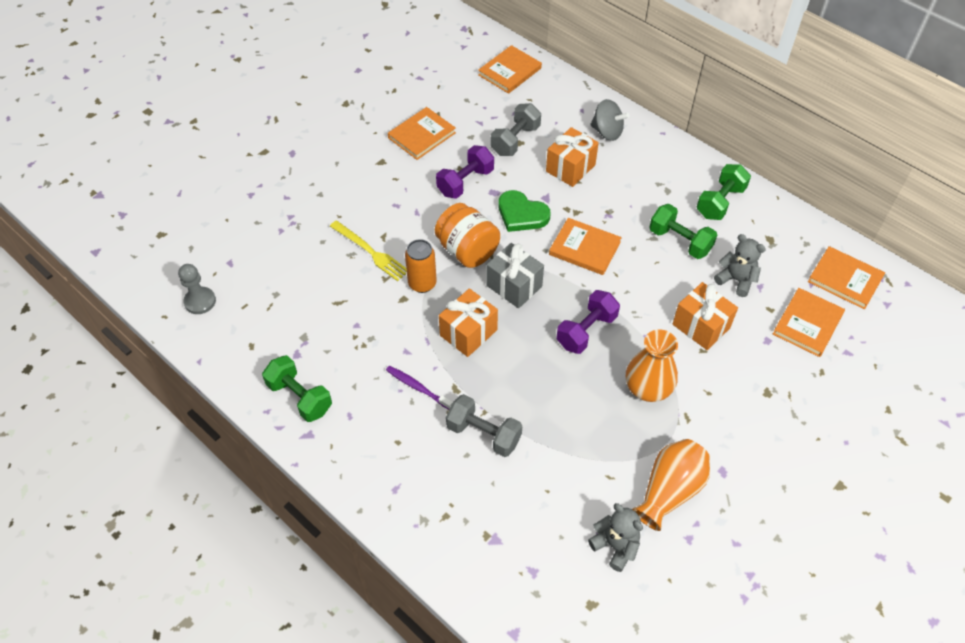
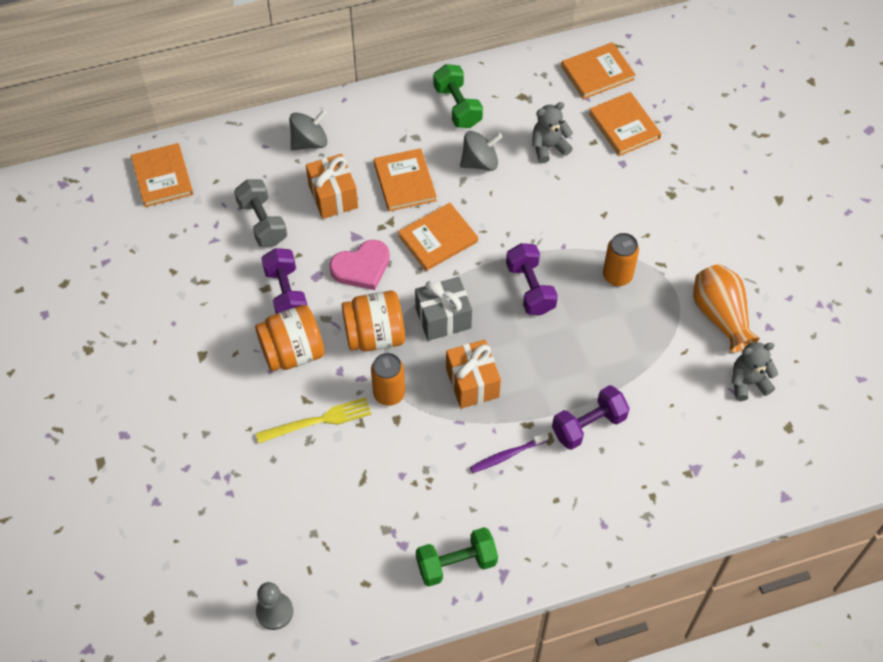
camera: 60 degrees left, 5 degrees up
(418, 210) = (292, 352): none -> orange jar
(422, 135) = (192, 300): orange book -> orange book (405, 182)
(483, 434) = (588, 425): grey dumbbell -> purple dumbbell
(521, 214) = (361, 267): green heart -> pink heart
(647, 388) = (617, 276): orange vase -> orange can
(680, 241) = (480, 162): green dumbbell -> grey spinning top
(701, 326) = (579, 201): orange gift -> none

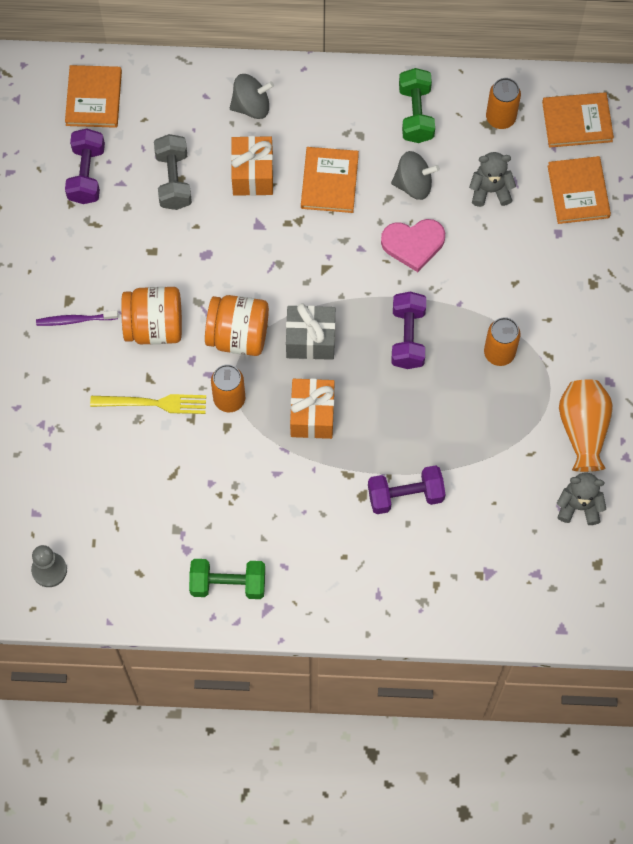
camera: 20 degrees right, 10 degrees up
(286, 293) = (170, 263): purple dumbbell -> purple dumbbell (87, 174)
(361, 267) = (252, 260): pink heart -> pink heart (413, 244)
(438, 239) = (338, 254): orange book -> none
(507, 455) = (316, 498): purple toothbrush -> purple toothbrush (75, 320)
(531, 88) = (500, 118): none -> orange can

